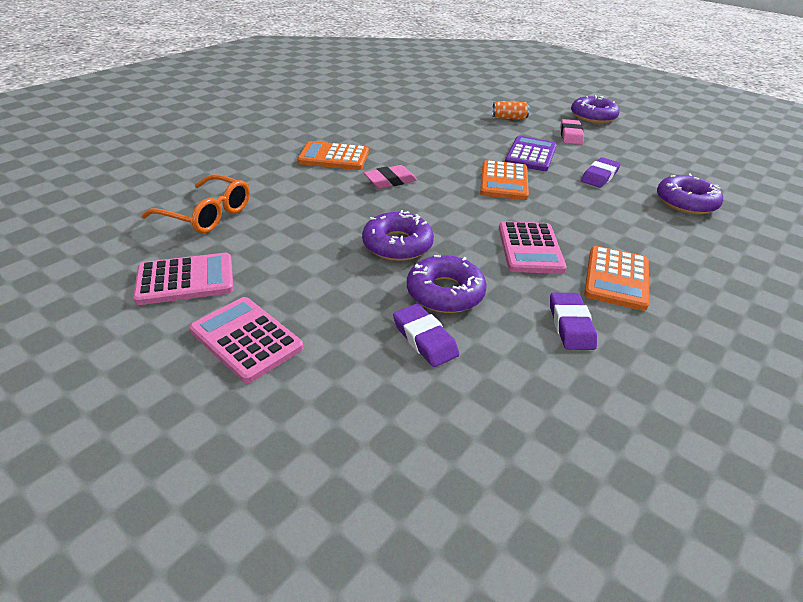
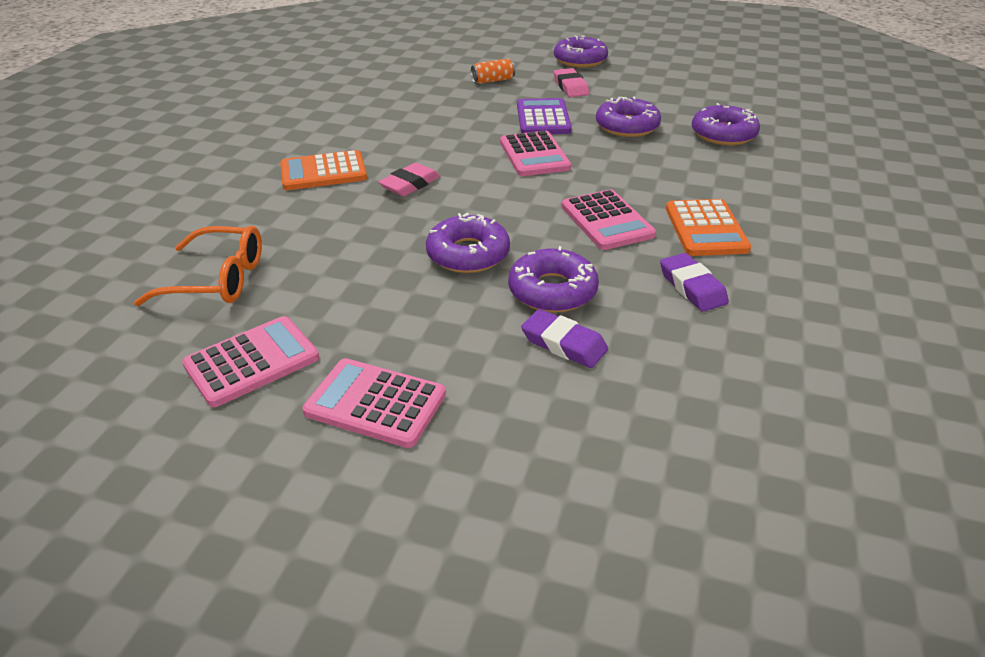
camera: 20 degrees left, 0 degrees up
(504, 181) = (534, 155): orange calculator -> pink calculator
(599, 176) = (627, 126): purple eraser -> purple donut

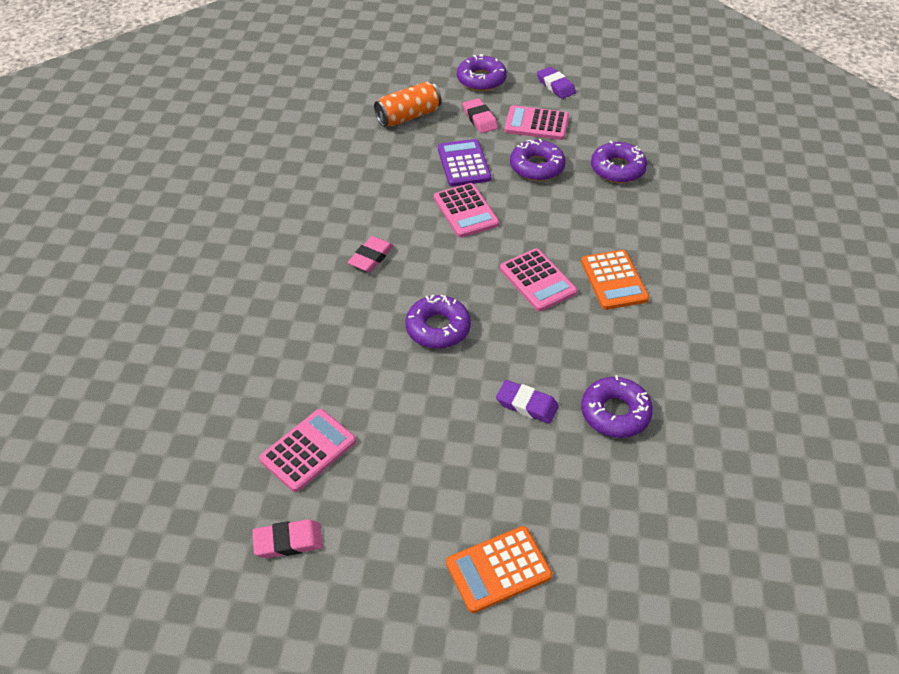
camera: 10 degrees left, 10 degrees up
(173, 466) = (288, 541): none -> pink eraser
(217, 279) = (251, 378): orange glasses -> none
(323, 172) = (293, 251): orange calculator -> orange calculator (498, 569)
(375, 403) = (408, 473): pink calculator -> pink calculator (536, 124)
(493, 80) = (408, 116): orange can -> orange can, size x1.67
(552, 290) = (509, 357): purple donut -> purple donut (615, 413)
(692, 287) = (610, 340): purple eraser -> purple eraser (555, 86)

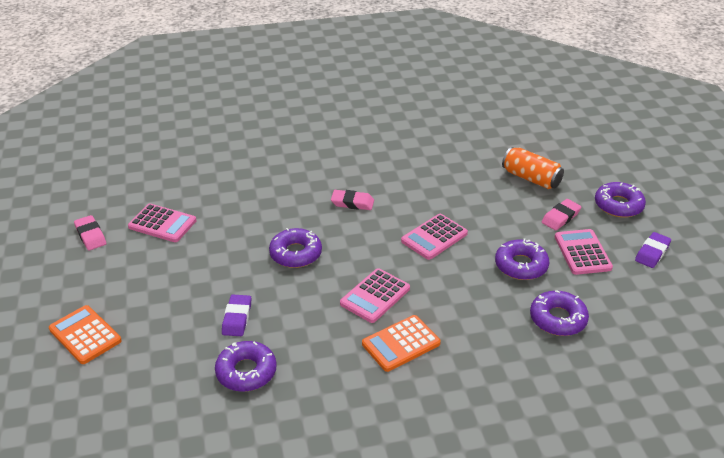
camera: 70 degrees right, 10 degrees down
(463, 164) = (493, 222): purple calculator -> none

